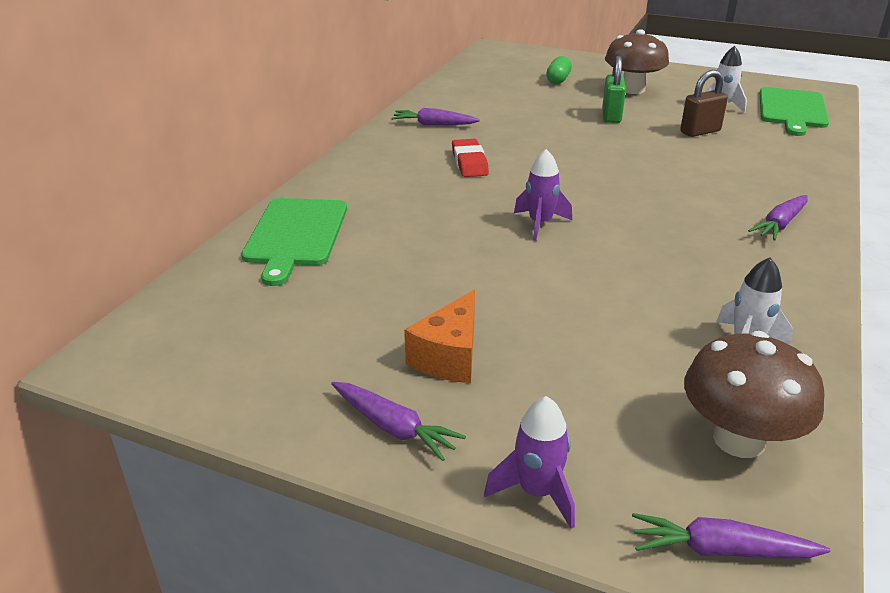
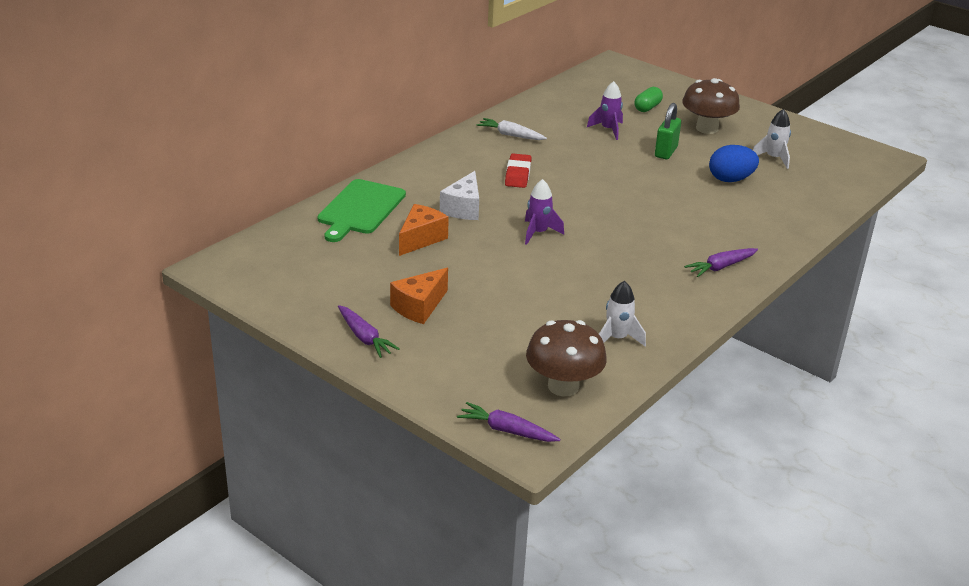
camera: 15 degrees right, 0 degrees up
(397, 259) = (421, 239): none -> orange cheese
(429, 211) = (463, 208): none -> white cheese
(433, 124) = (510, 135): purple carrot -> white carrot
(537, 492) = (426, 385): purple rocket -> purple rocket (608, 130)
(700, 132) = (730, 179): brown padlock -> blue egg
(792, 110) = (834, 173): green cutting board -> none

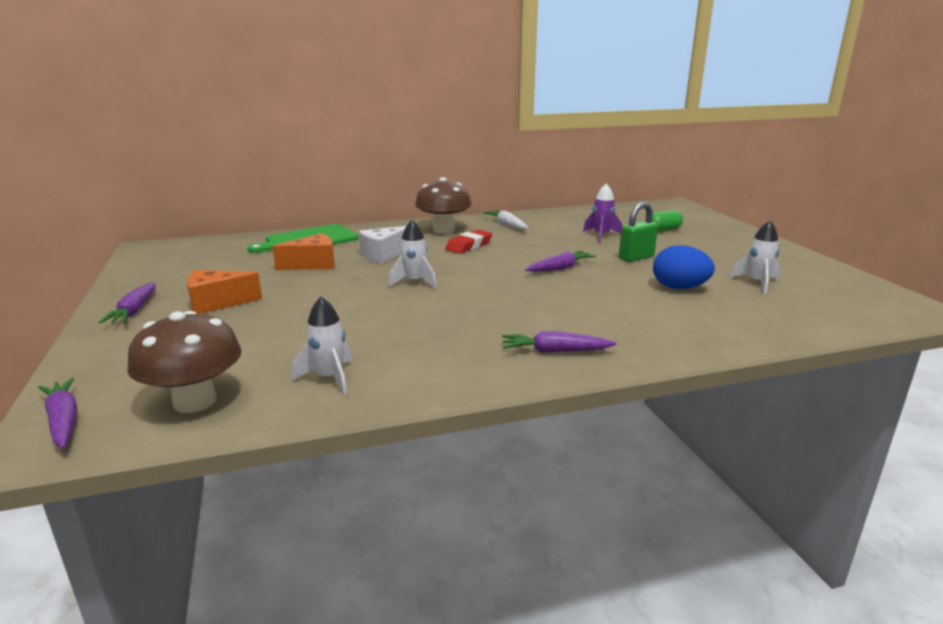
camera: 35 degrees right, 10 degrees down
(538, 233) = (414, 282): purple rocket -> white rocket
(626, 182) = (560, 268): none -> purple carrot
(707, 128) = (707, 251): brown mushroom -> brown mushroom (443, 230)

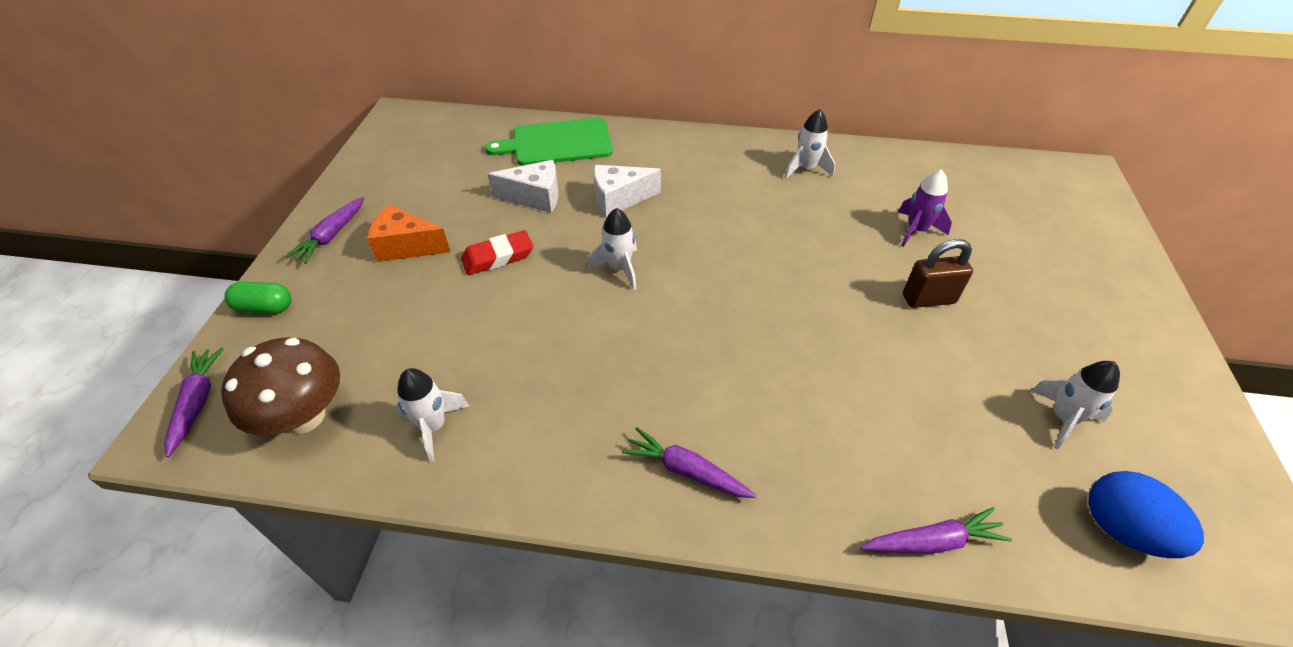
camera: 25 degrees right, 25 degrees up
(313, 264) = (535, 197): orange cheese -> white cheese
(443, 230) = (720, 160): brown mushroom -> none
(469, 246) = (728, 206): red eraser -> red eraser (498, 257)
(507, 225) = (806, 169): white carrot -> white rocket
(560, 268) = (809, 293): purple carrot -> purple carrot (933, 541)
(636, 257) = (928, 299): green padlock -> brown padlock
(663, 230) = (1018, 240): green capsule -> green capsule (265, 308)
(679, 288) = (938, 391): blue egg -> blue egg (1122, 529)

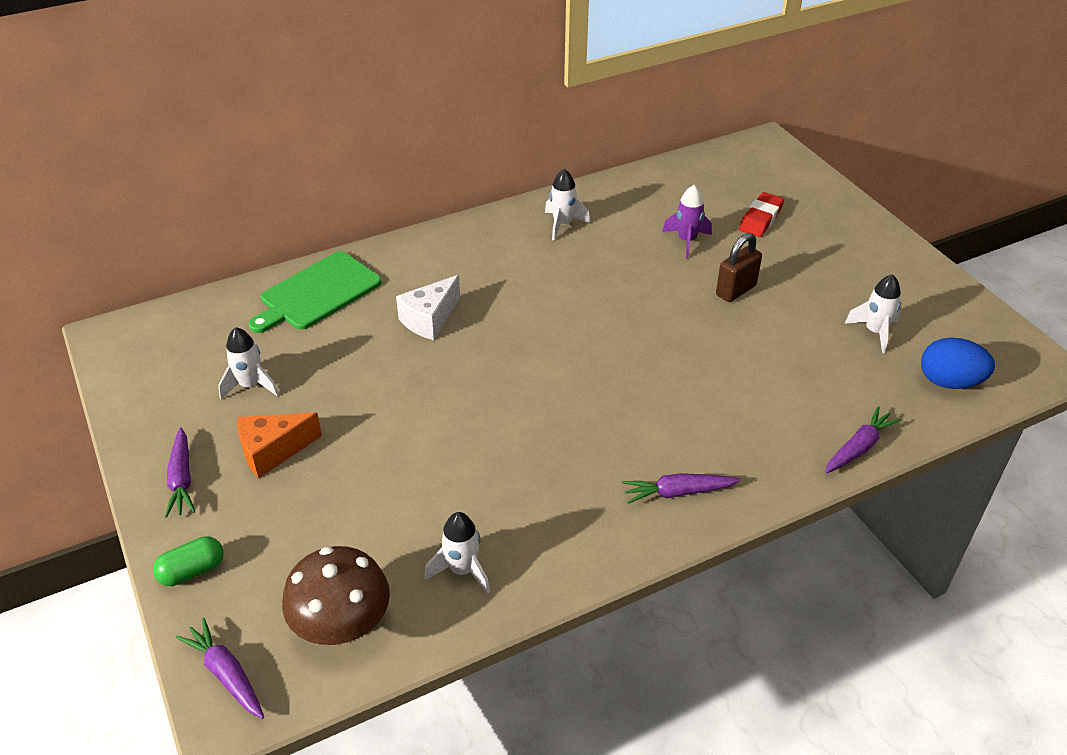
camera: 35 degrees left, 5 degrees down
(498, 257) = (372, 418): red eraser -> red eraser (760, 219)
(535, 197) = (350, 352): white cheese -> none
(619, 269) = (488, 377): white rocket -> white rocket (251, 385)

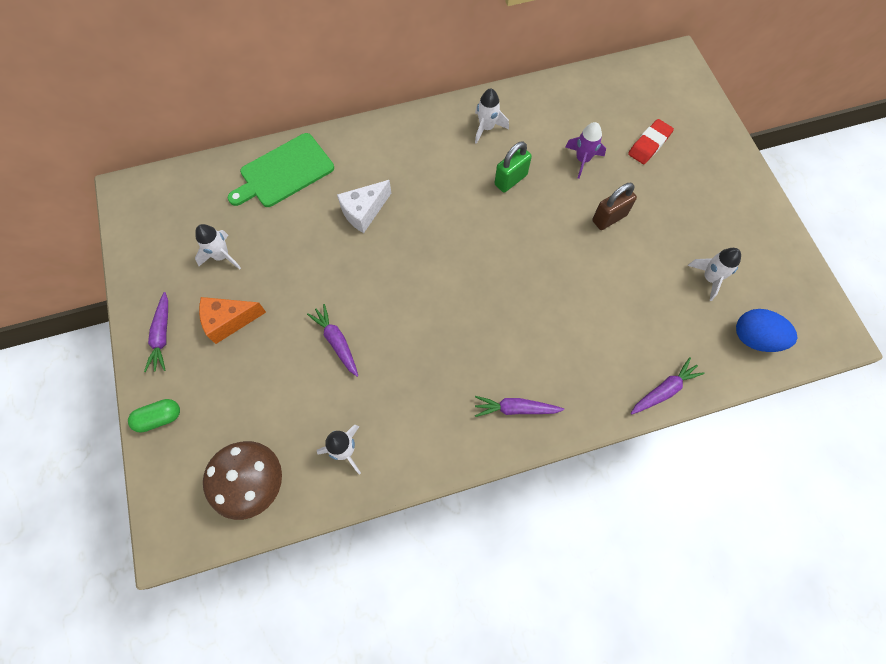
camera: 10 degrees right, 25 degrees up
(226, 674) = (171, 508): purple carrot -> purple carrot (336, 342)
(605, 268) = (510, 180): none -> green padlock

